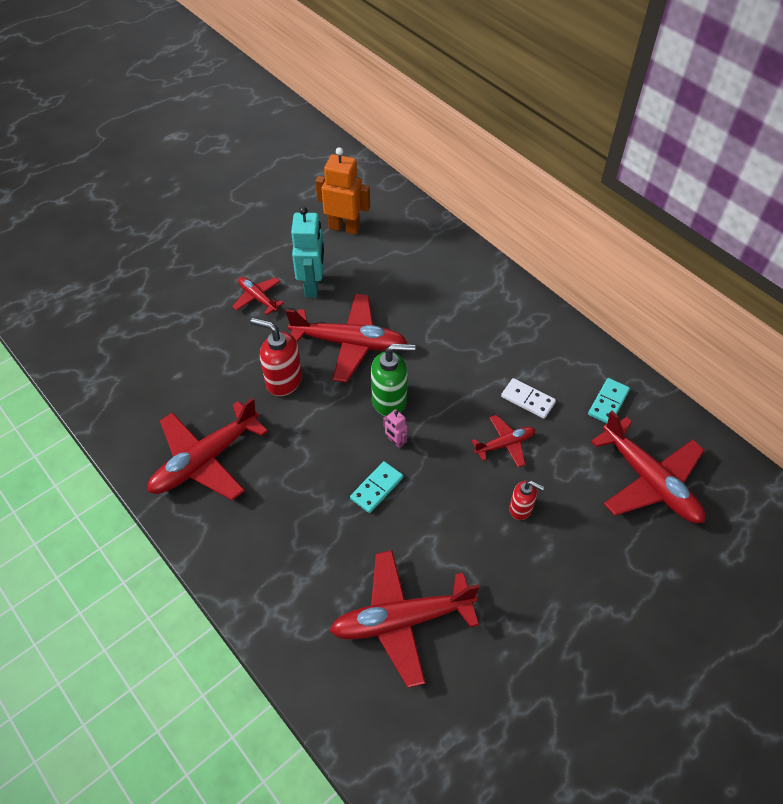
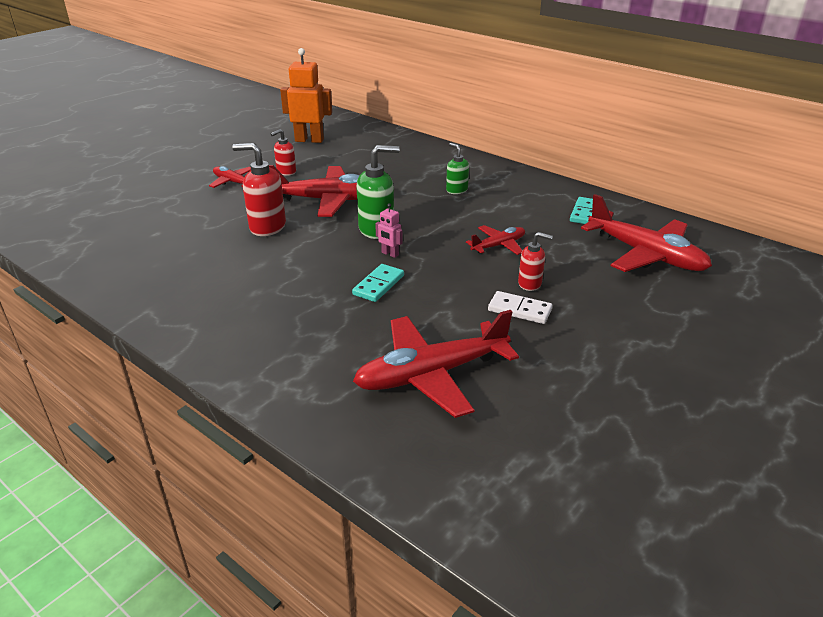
camera: 10 degrees left, 20 degrees down
(205, 460) = (190, 284): red plane -> none
(312, 286) = (286, 172): turquoise robot -> red soap dispenser
(483, 343) = (456, 190): none -> green soap dispenser
(527, 400) = (510, 218): white domino -> white domino (519, 310)

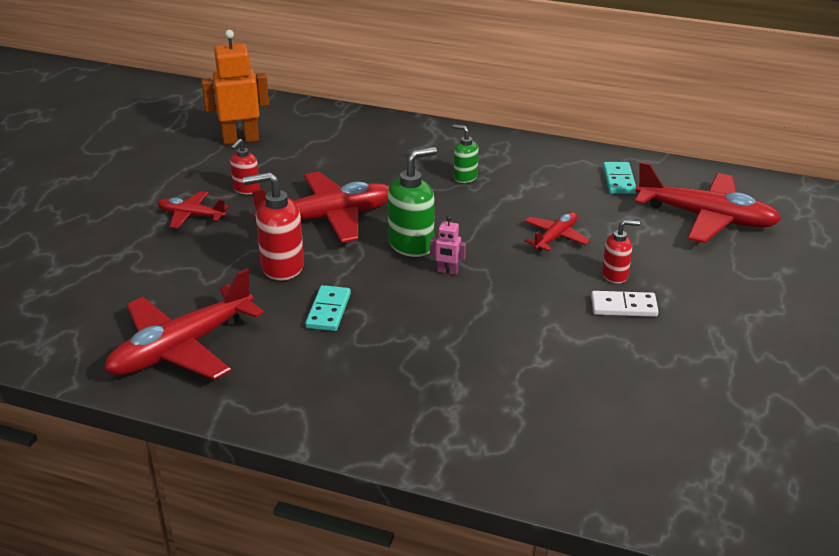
camera: 20 degrees left, 0 degrees up
(378, 285) = (462, 311): turquoise domino -> turquoise domino (328, 311)
(431, 374) = (584, 396): red plane -> red plane (181, 348)

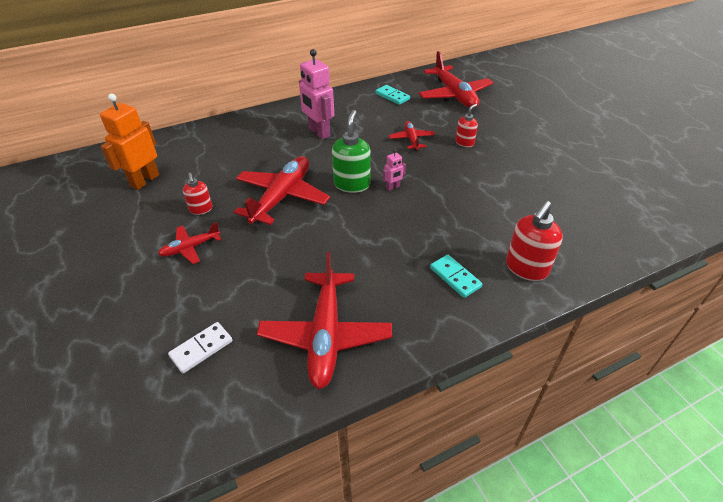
camera: 45 degrees left, 10 degrees up
(281, 267) = (302, 242): red soap dispenser -> red soap dispenser (526, 268)
(328, 311) = (370, 249): turquoise domino -> turquoise domino (455, 277)
(465, 177) = (319, 132): green soap dispenser -> pink robot
(623, 307) = (492, 155): white domino -> white domino (201, 349)
(706, 218) = (454, 95): red plane -> red plane turned 90 degrees clockwise

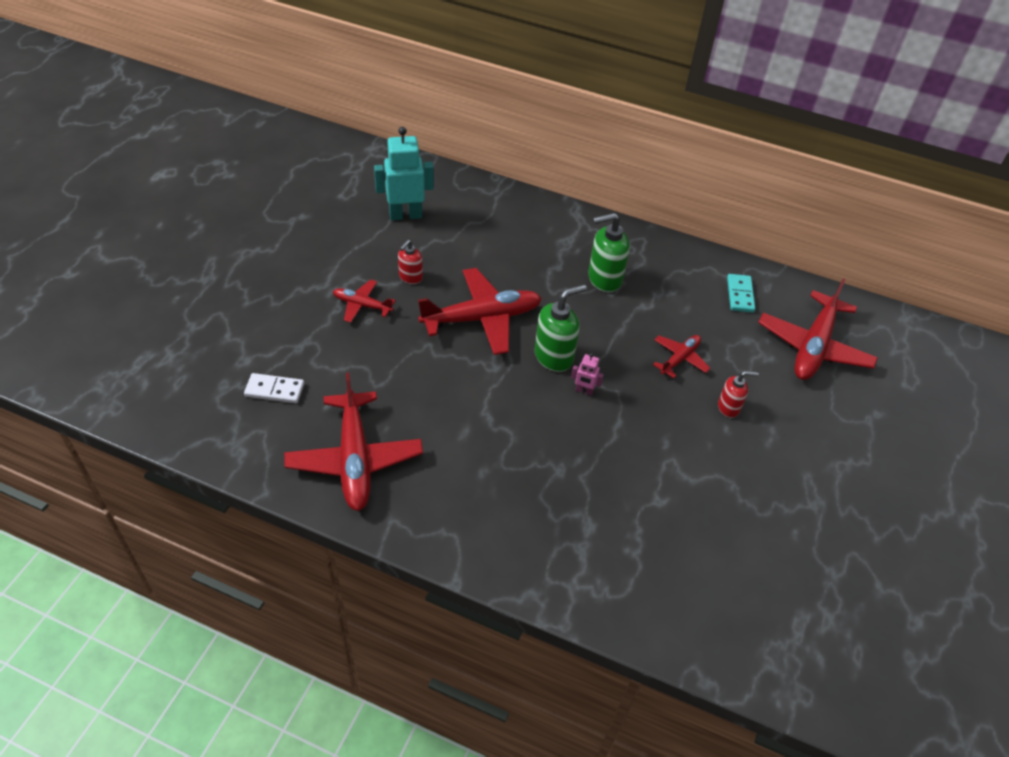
camera: 45 degrees right, 5 degrees up
(145, 180) = (405, 215): orange robot -> turquoise robot
(319, 132) = (604, 279): pink robot -> green soap dispenser
(325, 335) = (355, 459): red plane -> red plane turned 60 degrees counterclockwise
(455, 277) = (507, 513): turquoise domino -> none
(526, 268) = (576, 566): red soap dispenser -> none

